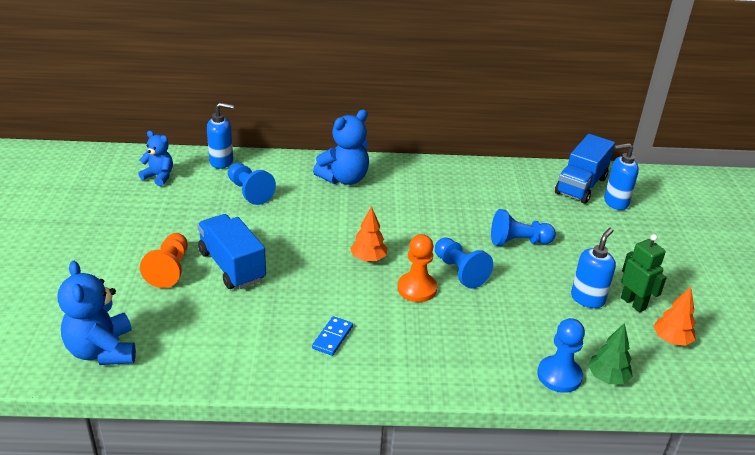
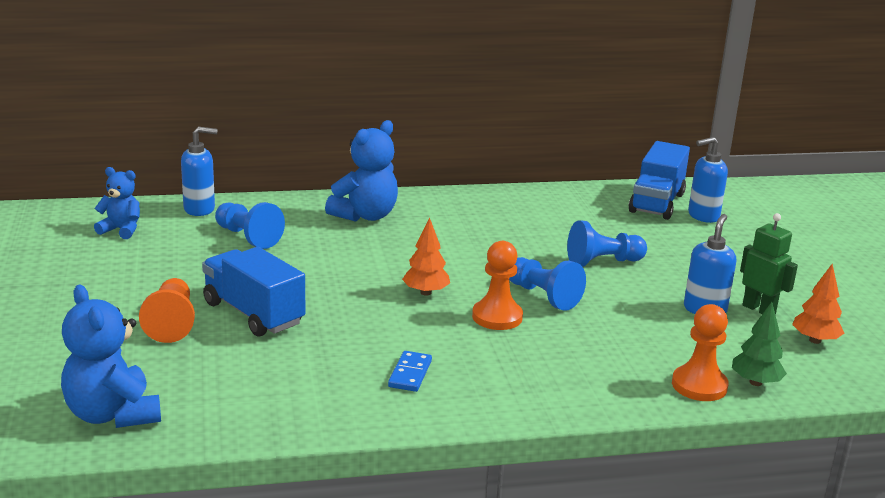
camera: 10 degrees left, 10 degrees down
(559, 376) = (699, 385): blue pawn -> orange pawn

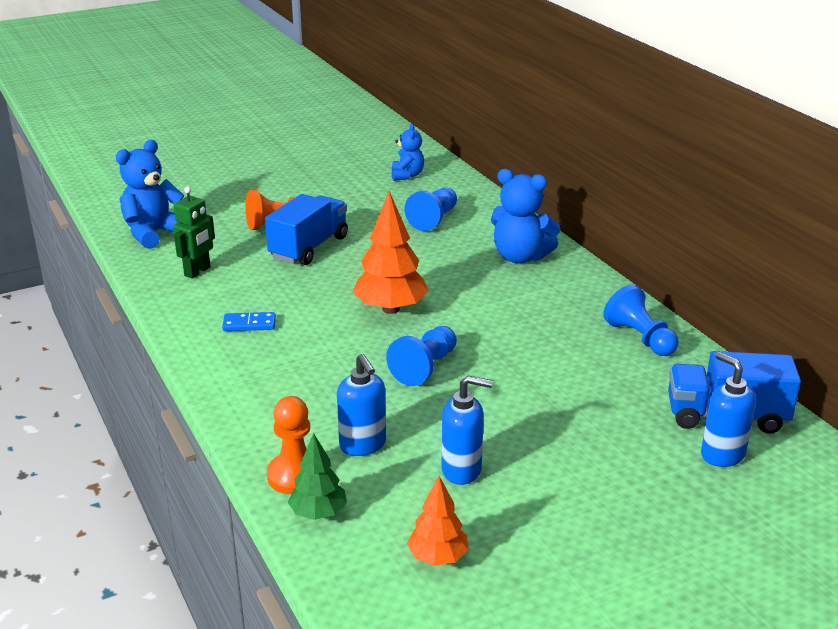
camera: 75 degrees right, 5 degrees up
(200, 209) = (467, 192): blue soap dispenser -> blue soap dispenser (363, 445)
(426, 292) = (390, 309): orange tree -> orange tree, size x1.68
(497, 317) = (367, 349): orange pawn -> none
(603, 262) = (528, 394): blue pawn -> blue pawn (640, 338)
(759, 309) = (489, 511): green robot -> green robot (197, 271)

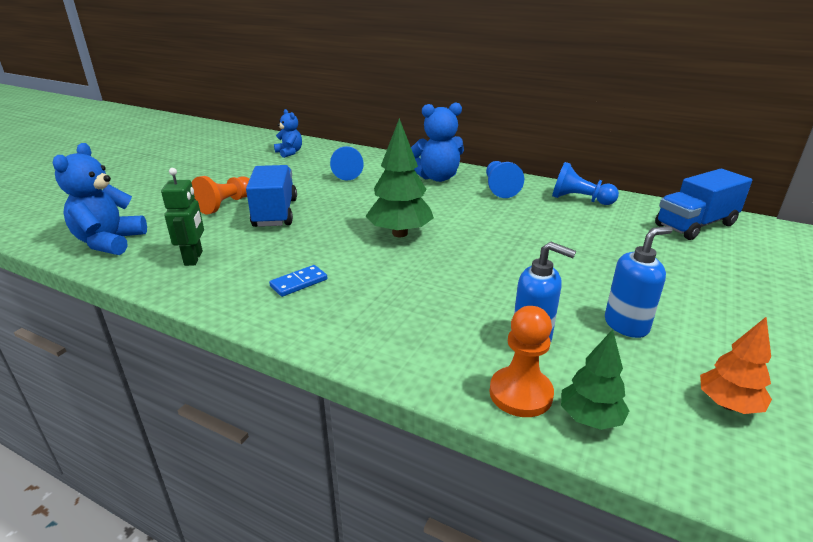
camera: 35 degrees left, 0 degrees up
(390, 309) = (400, 233): orange tree -> green tree
(425, 367) = (485, 263): blue pawn -> blue pawn (500, 188)
(722, 454) = (733, 246): blue soap dispenser -> none

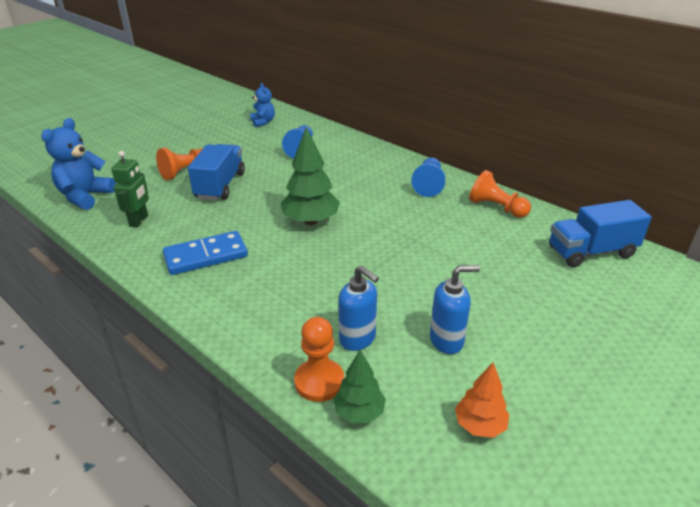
camera: 15 degrees right, 5 degrees up
(299, 283) = (206, 256): blue domino -> blue domino, size x1.81
(437, 177) = (378, 166): blue teddy bear -> none
(579, 200) = (496, 208): blue pawn -> orange pawn

